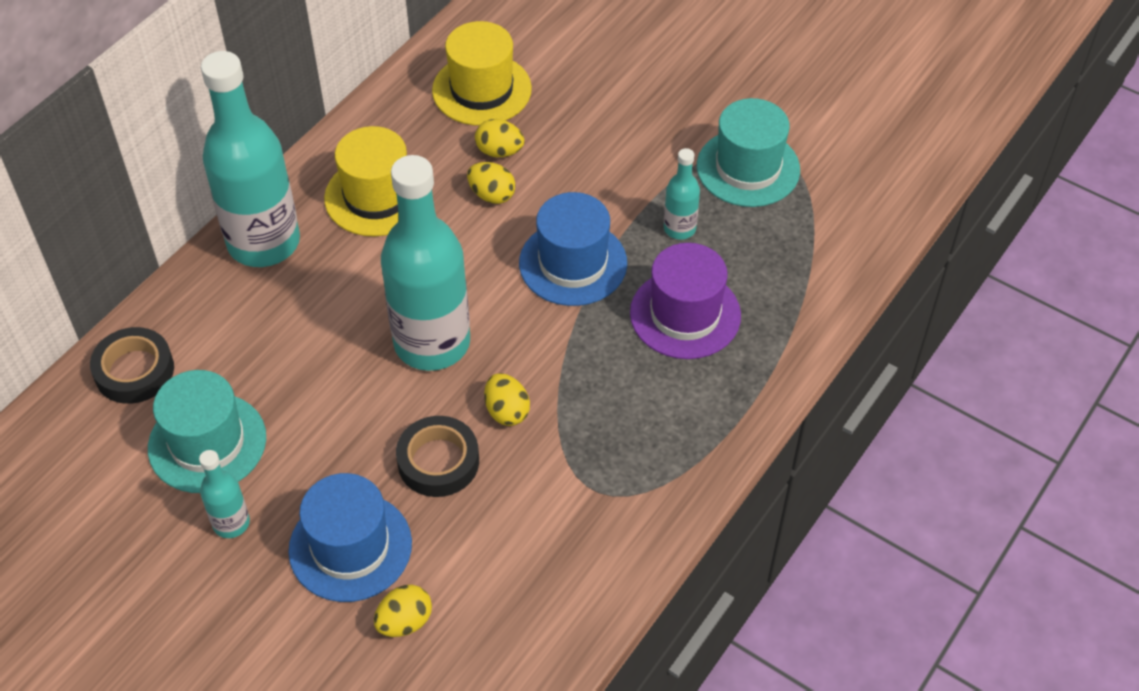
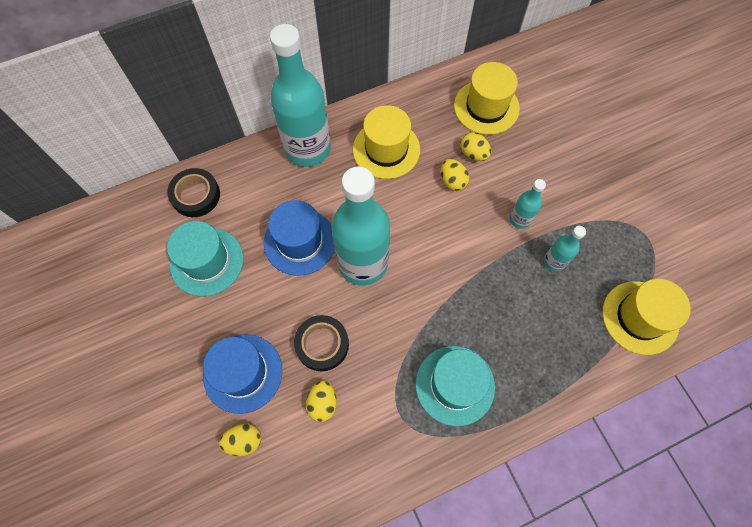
camera: 30 degrees right, 15 degrees up
(231, 523) = (190, 320): turquoise bottle -> turquoise bottle (520, 219)
(507, 411) = (379, 332): yellow egg -> yellow egg (323, 403)
(573, 263) = (475, 252): blue hat -> blue hat (300, 242)
(685, 314) = (524, 324): purple hat -> none
(748, 168) = (622, 240): turquoise hat -> turquoise hat (455, 385)
(819, 242) = (640, 317): none -> yellow hat

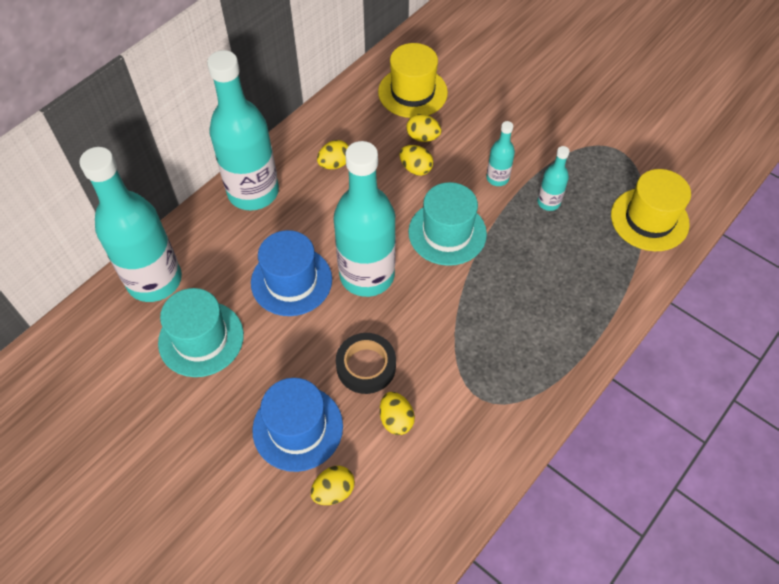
camera: 25 degrees left, 10 degrees down
(196, 195) = (154, 280): black tape -> turquoise bottle
(386, 149) = (334, 164): yellow hat -> yellow egg
(455, 385) = (515, 347): turquoise hat -> turquoise hat (447, 233)

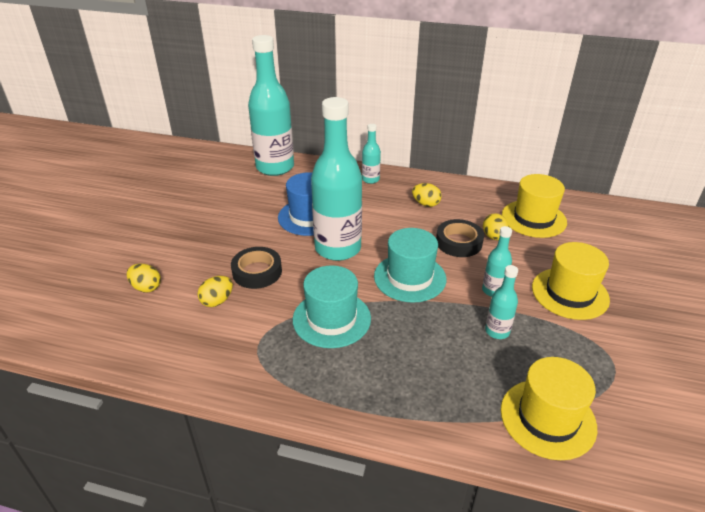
camera: 65 degrees right, 20 degrees down
(201, 338) = (242, 196): turquoise hat -> turquoise hat (331, 319)
(253, 192) = (370, 179): turquoise bottle -> turquoise bottle, size x0.45
(298, 428) = (191, 256): blue hat -> none
(415, 168) = (459, 242): yellow egg -> black tape
(527, 127) = (570, 293): none -> yellow hat

